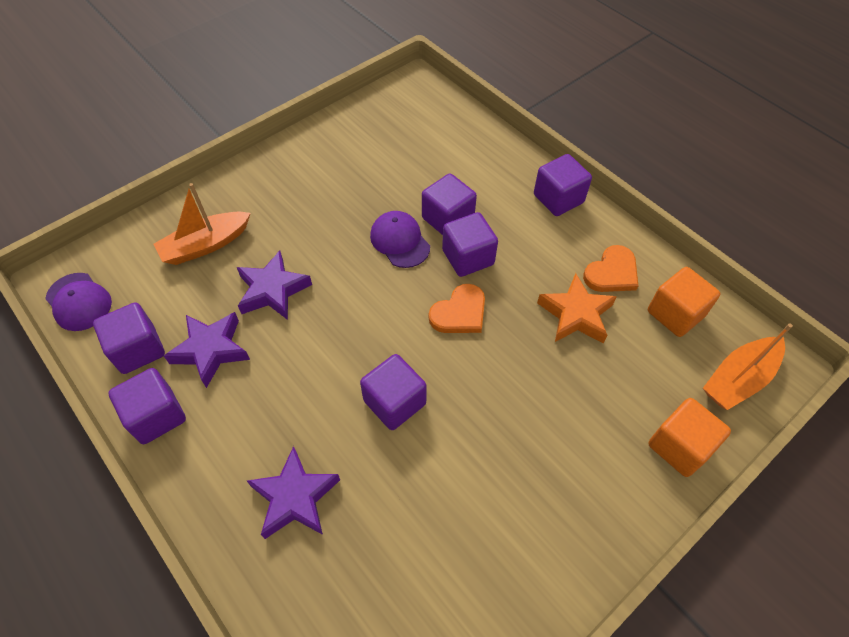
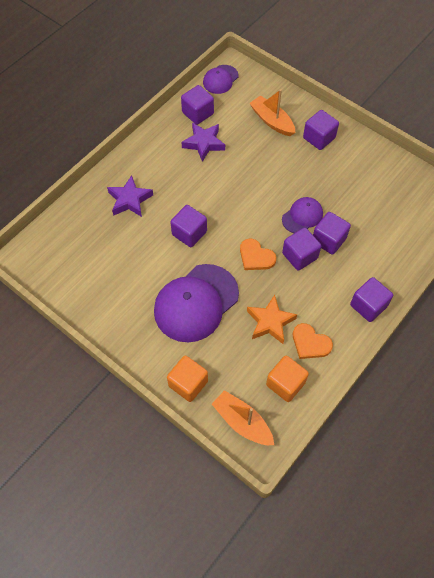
camera: 80 degrees right, 5 degrees up
(156, 416) = (162, 132): purple cube -> purple cube (319, 138)
(272, 290) = (248, 160): purple star -> none
(533, 412) = (196, 303): none -> purple cap

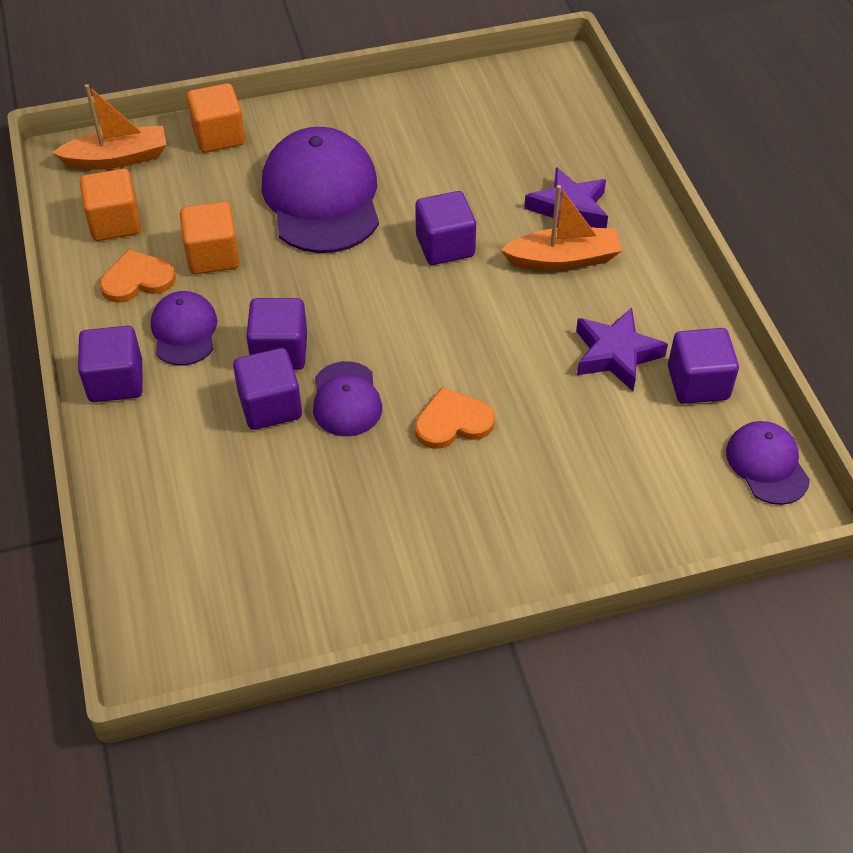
camera: 125 degrees right, 10 degrees down
(256, 257) = (330, 298): orange heart -> orange heart (453, 422)
(270, 322) = (213, 256): orange star -> orange cube
(272, 121) = (593, 484): orange boat -> orange boat (563, 259)
(319, 138) = (492, 533): purple cube -> none
(321, 300) = (184, 331): none -> purple cap

